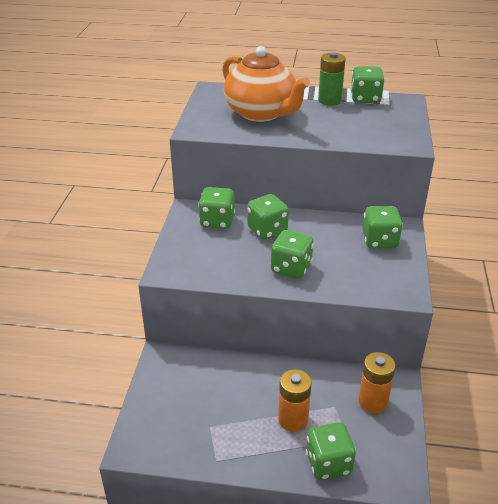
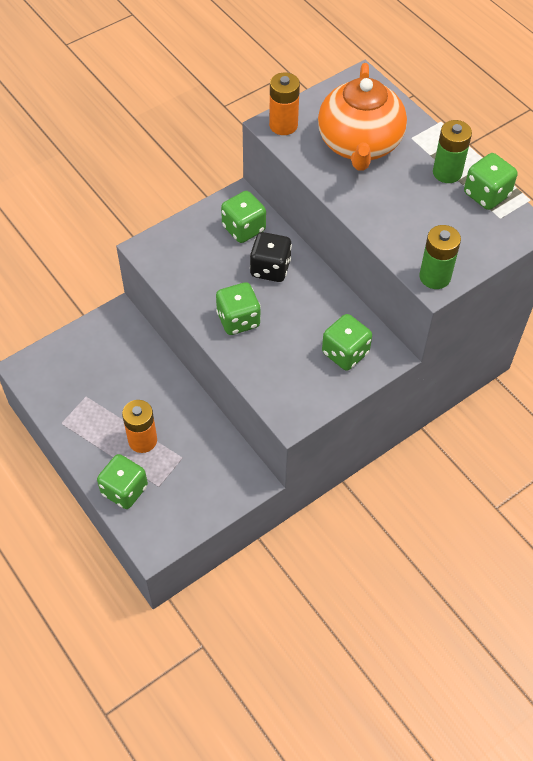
camera: 45 degrees right, 20 degrees up
(267, 230) = (270, 268): green dice -> black dice
(373, 402) = (213, 478): orange battery -> orange battery (283, 125)
(406, 142) = (435, 277): none -> green battery

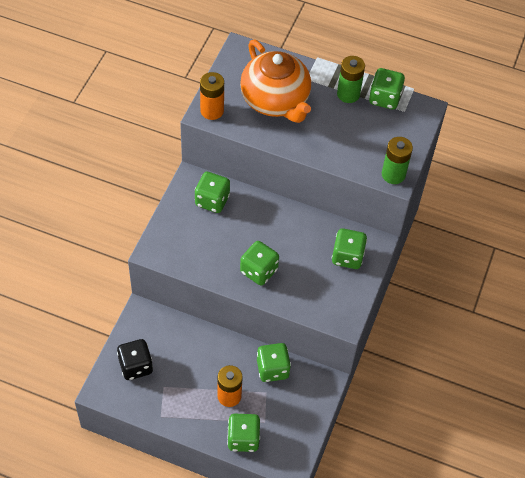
camera: 35 degrees left, 0 degrees up
(206, 438) = (272, 369): none -> green dice
(270, 268) = (253, 221): black dice -> black dice (136, 366)

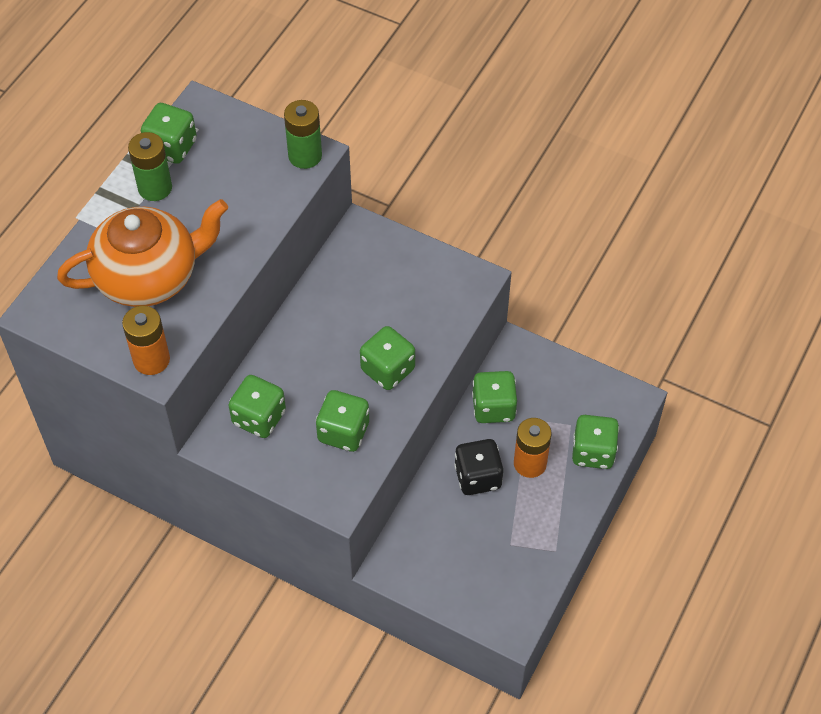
camera: 80 degrees left, 0 degrees up
(136, 366) = (475, 579): black dice -> black dice (478, 477)
(347, 257) = (377, 263): green dice -> green dice (343, 432)

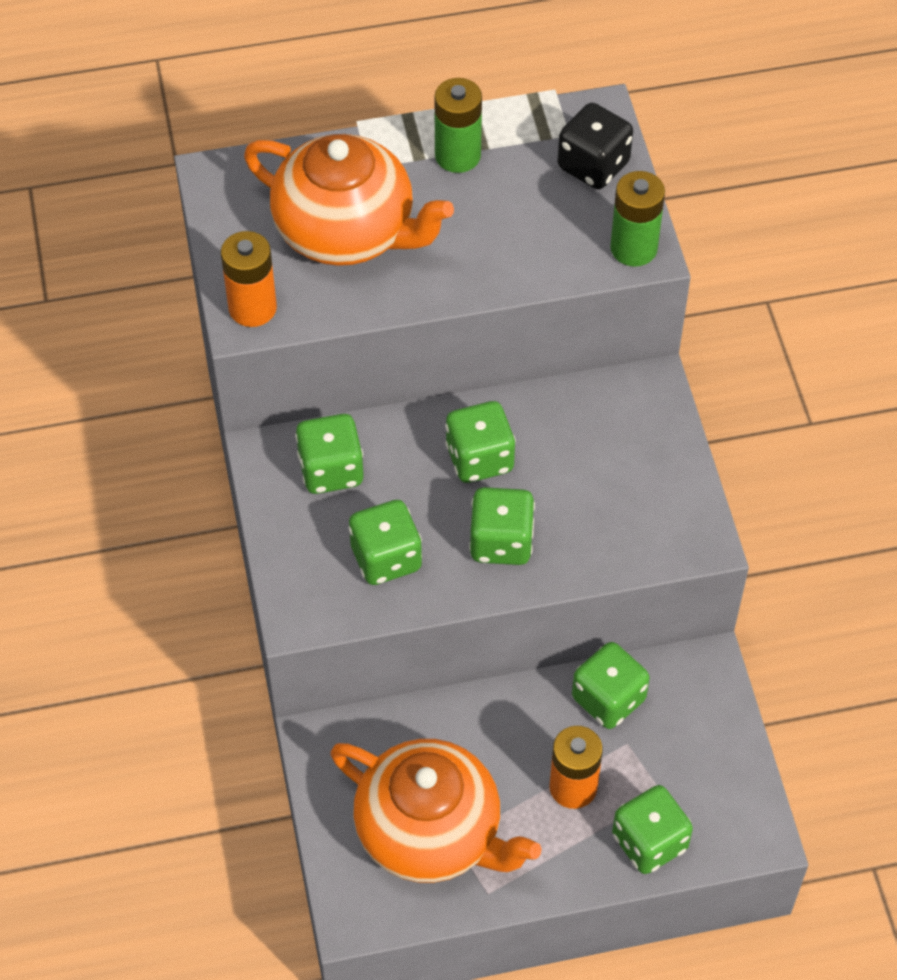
camera: 50 degrees right, 0 degrees up
(171, 147) = (521, 131): green dice -> green dice (479, 458)
(478, 477) = (507, 747): black dice -> black dice (593, 166)
(495, 552) = (431, 832): none -> orange teapot

